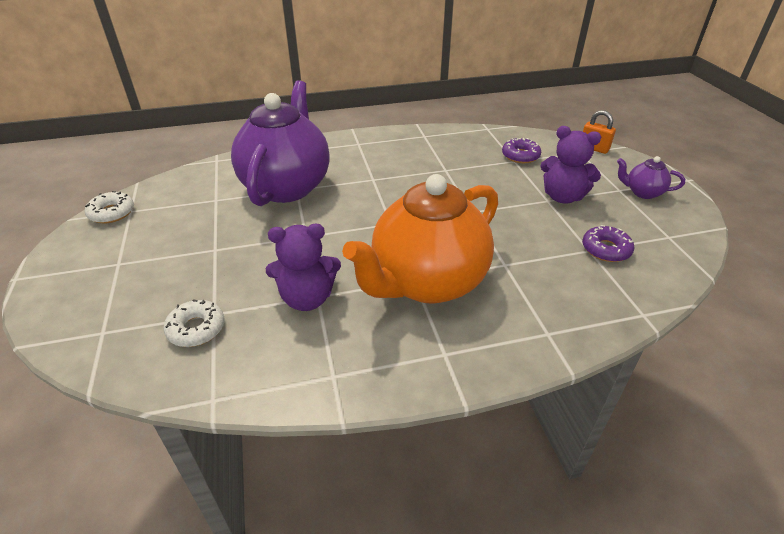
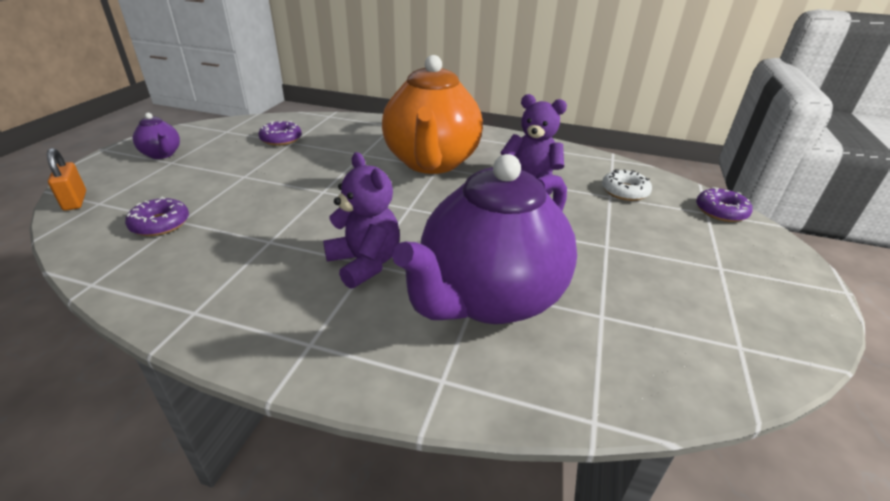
camera: 150 degrees left, 5 degrees down
(83, 341) = (721, 211): none -> purple donut
(112, 213) = (771, 354): white donut -> none
(427, 283) = (431, 163): orange teapot -> orange teapot turned 105 degrees clockwise
(562, 197) = (226, 174): purple teddy bear -> purple teddy bear (365, 263)

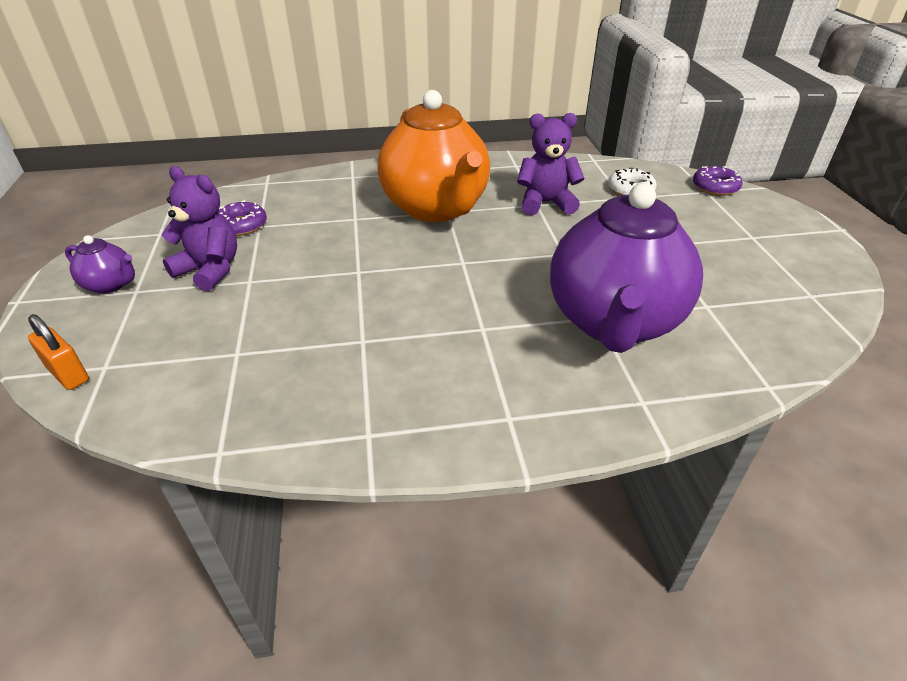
camera: 25 degrees left, 5 degrees up
(160, 224) = (217, 364): purple donut -> none
(365, 263) = (479, 329): purple teddy bear -> purple teddy bear (210, 270)

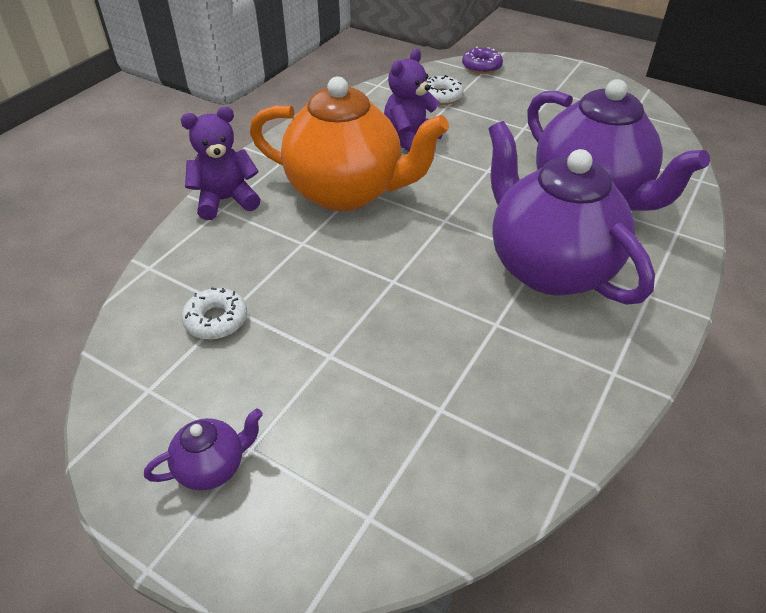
camera: 50 degrees left, 5 degrees up
(68, 374) = (355, 554): orange padlock -> none
(210, 270) = (277, 375): purple teddy bear -> purple teddy bear (226, 200)
(241, 225) = (216, 320): purple donut -> white donut
(471, 339) = (548, 267): none -> purple teapot

